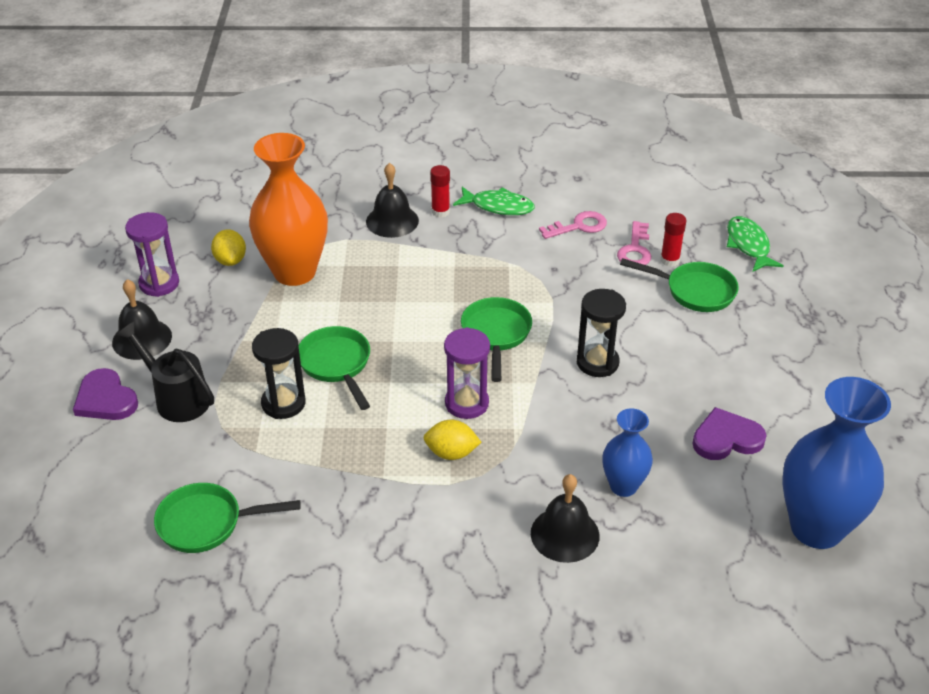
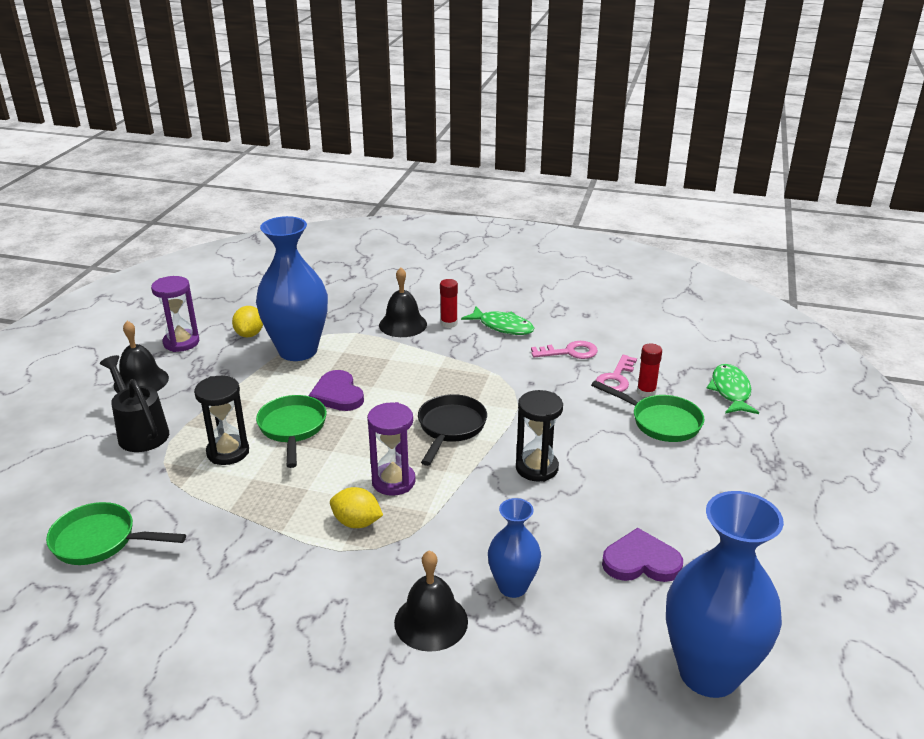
camera: 15 degrees right, 10 degrees down
(105, 399) = (82, 422): purple heart -> purple heart (337, 394)
(294, 272) = (298, 351): orange vase -> blue vase
(496, 335) = (450, 428): green pan -> black pan

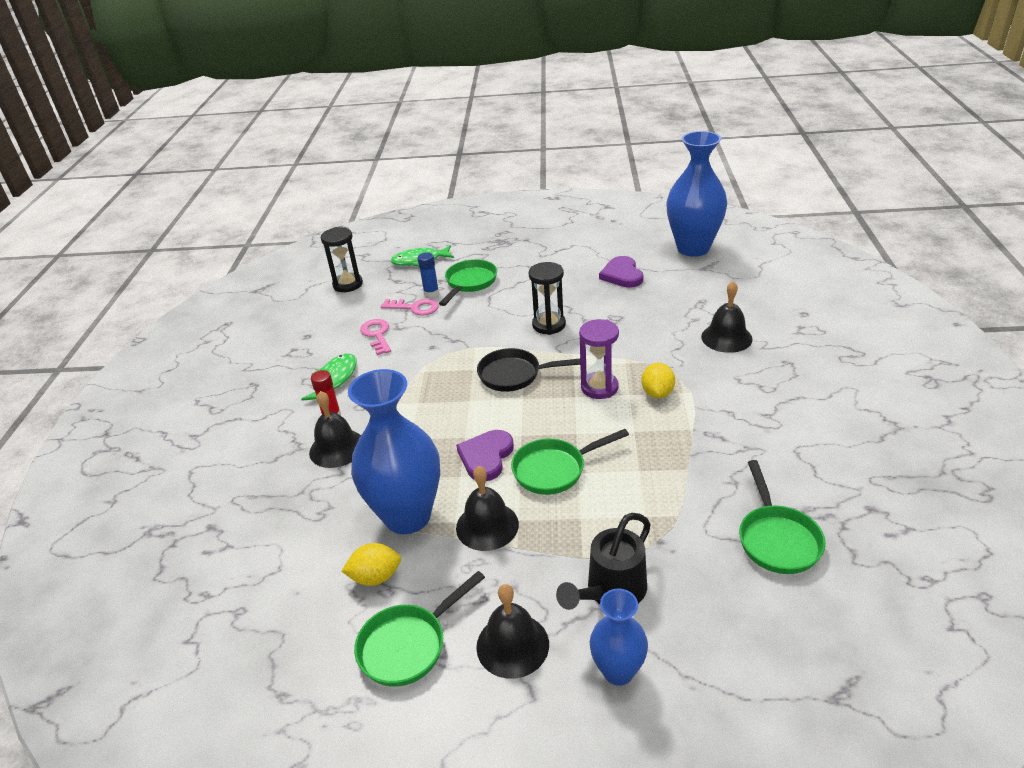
camera: 100 degrees left, 5 degrees up
(181, 342) = (408, 645): purple hourglass -> green pan
(228, 452) = (610, 502): black hourglass -> black hourglass (348, 284)
(257, 385) = (487, 526): none -> black bell
(337, 394) = (486, 457): purple heart -> purple heart turned 150 degrees clockwise
(513, 586) = (675, 314): blue vase -> blue vase (618, 671)
(646, 392) = (431, 293): red glue stick -> blue glue stick

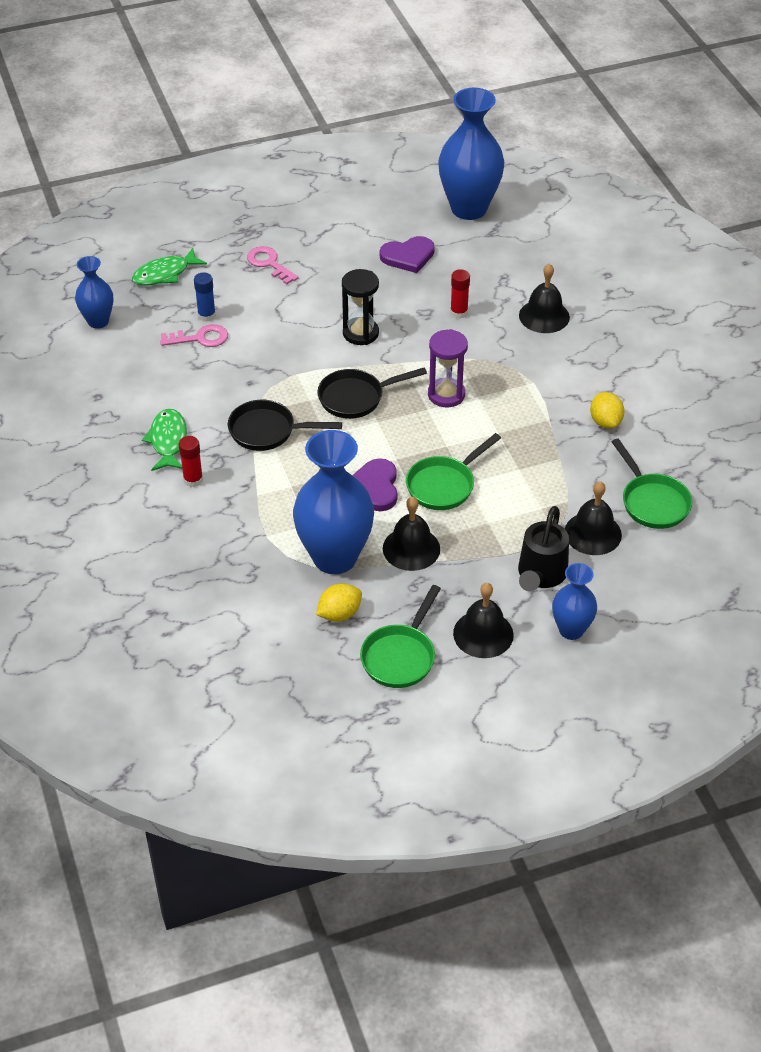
camera: 25 degrees left, 10 degrees up
(337, 448) = (223, 511): black bell -> black bell (593, 533)
(348, 284) = (98, 321): black hourglass -> blue vase
(377, 335) = (179, 380): pink key -> pink key (269, 264)
(421, 388) = (267, 431): none -> black pan
(469, 283) = (243, 295): green pan -> none
(622, 275) = (408, 256): purple heart -> purple heart turned 75 degrees counterclockwise
(646, 322) = (459, 312): none -> red glue stick
(657, 393) = (503, 389): yellow lemon -> yellow lemon (605, 422)

